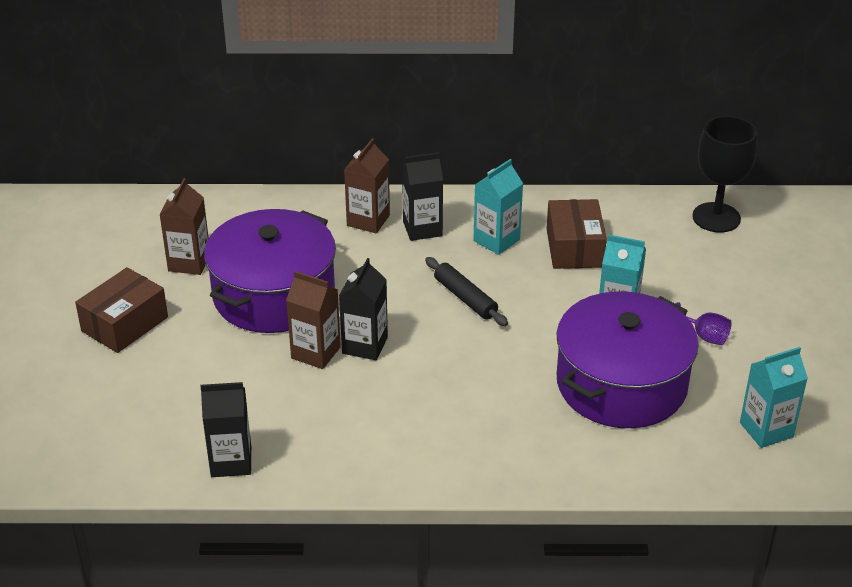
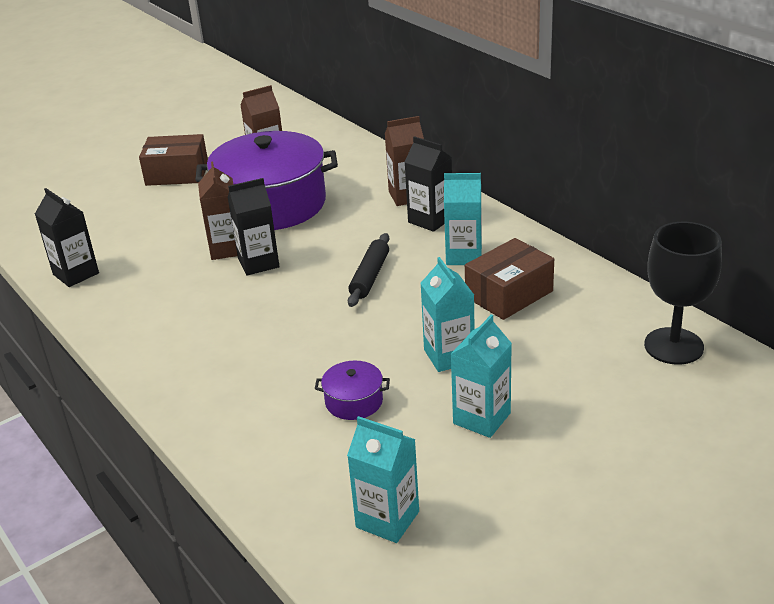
camera: 55 degrees right, 5 degrees down
(621, 384) = (354, 401): purple pot -> purple pot, size x0.40
(704, 336) = (482, 418): purple goblet -> turquoise carton

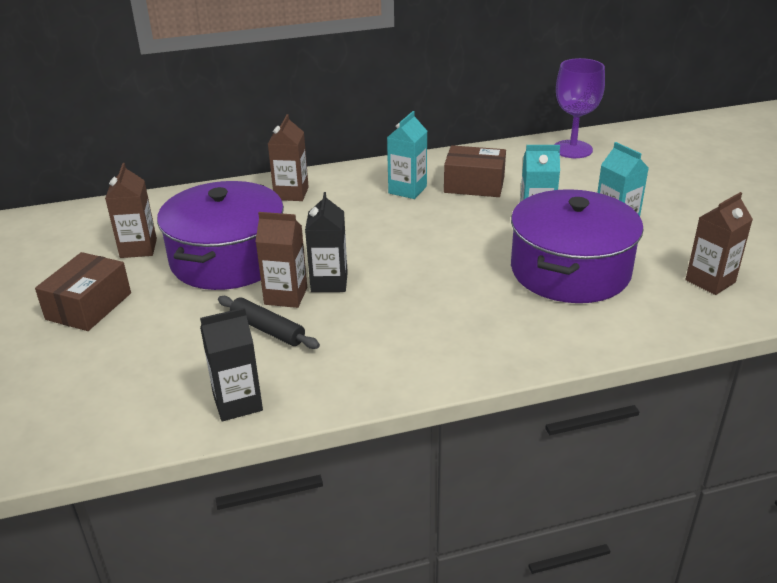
camera: 70 degrees left, 0 degrees up
(354, 401) = (570, 270): purple pot -> purple pot, size x2.48
(370, 276) = (402, 233): black rolling pin -> black rolling pin (267, 329)
(387, 519) = (710, 281): turquoise carton -> brown carton
(430, 220) = (341, 192): black carton -> none
(509, 294) = (474, 185): brown box -> brown box turned 60 degrees counterclockwise
(673, 346) = (572, 149): black goblet -> purple goblet

